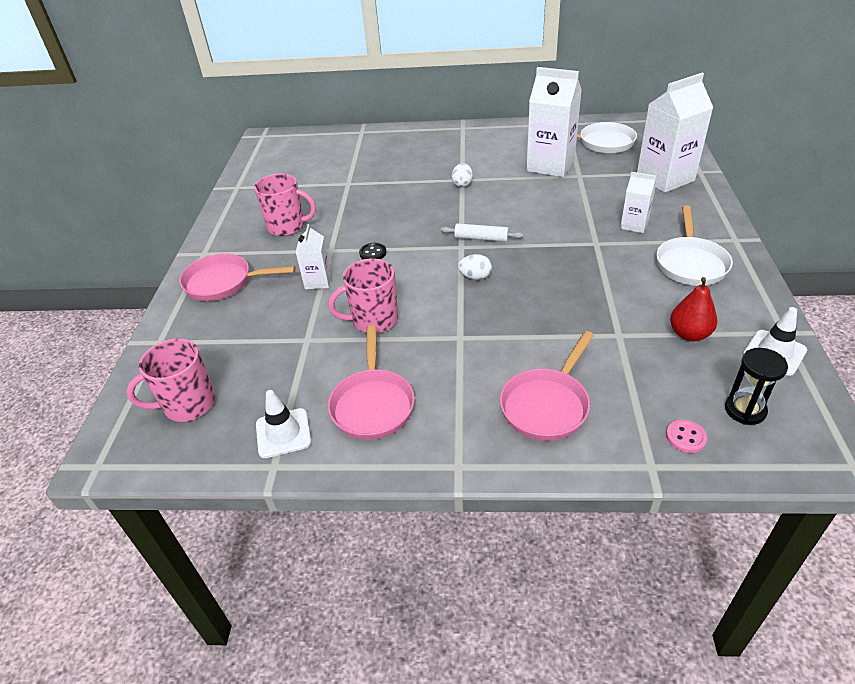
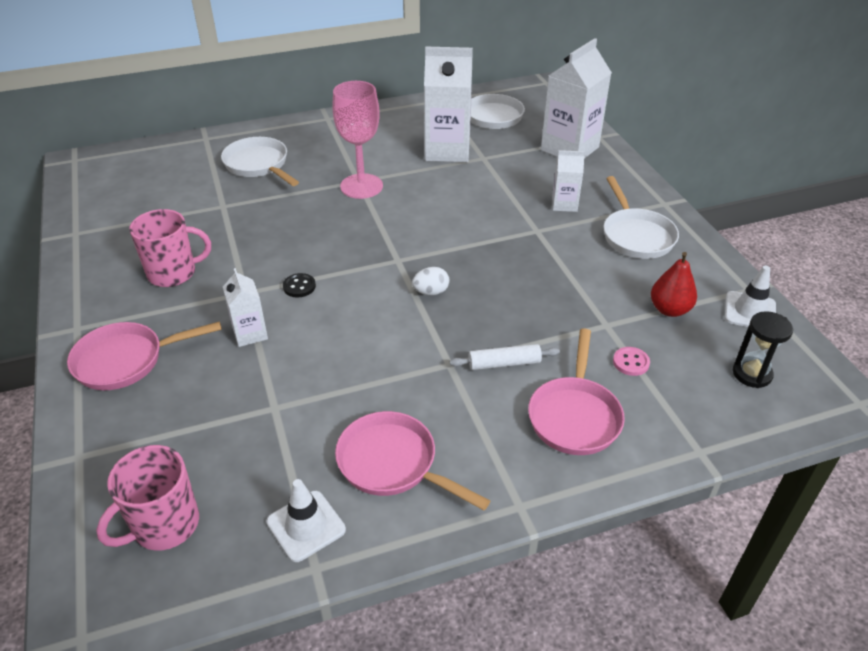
camera: 25 degrees left, 0 degrees up
(372, 404) = (393, 463): pink pan -> pink pan turned 150 degrees clockwise
(373, 320) = (342, 366): pink mug -> none
(390, 156) = (258, 165): none -> white pan
(462, 184) = (361, 186): white egg -> pink goblet
(481, 238) = (415, 246): white rolling pin -> white rolling pin (504, 363)
(685, 437) = (715, 414): pink button -> pink button (631, 362)

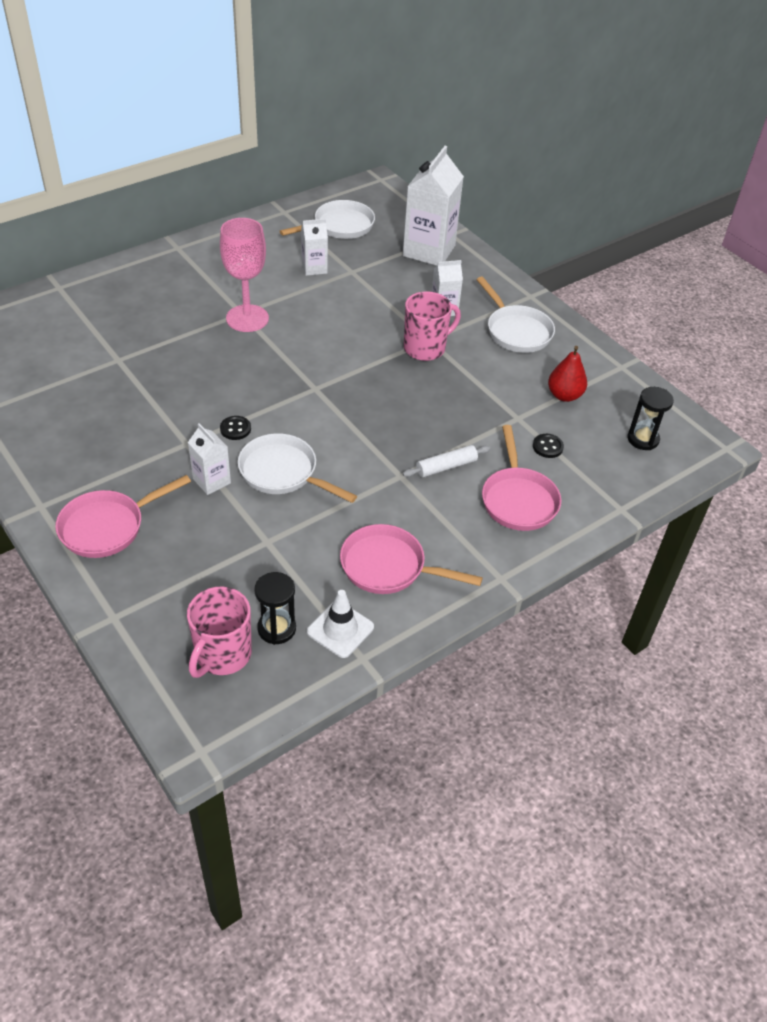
camera: 20 degrees left, 5 degrees up
(173, 273) = (106, 436): pink mug -> pink mug (425, 348)
(237, 508) = (276, 628): none -> black hourglass
(258, 165) = (132, 310): white pan -> white pan (283, 473)
(431, 292) = (358, 414): white egg -> none
(447, 150) = (314, 268): white carton -> white carton, size x0.52
(631, 362) = (547, 447): pink button -> black button
(750, 311) = (627, 386): white traffic cone -> none

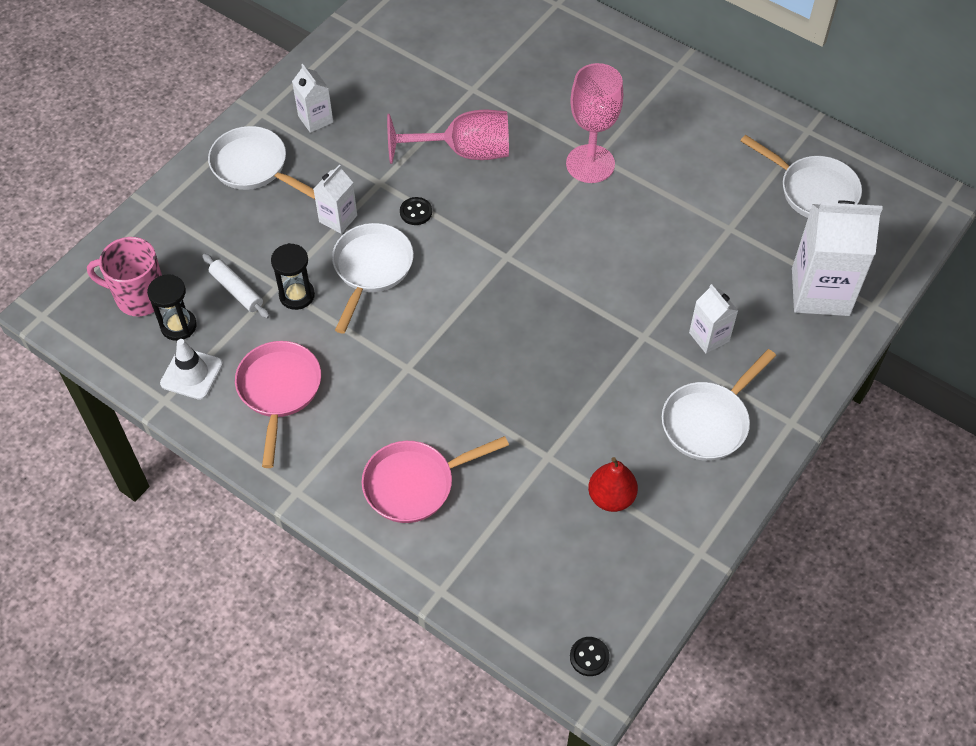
camera: 75 degrees right, 10 degrees up
(107, 527) = (254, 167): pink pan -> white pan
(186, 383) = (464, 152): none -> pink goblet
(314, 268) = (714, 192): white carton -> white carton (315, 119)
(425, 348) = (626, 337): pink mug -> none
(446, 467) = (437, 405): white rolling pin -> white rolling pin (236, 290)
(547, 447) = (511, 496): black button -> black button (589, 657)
(643, 439) = (570, 597): black hourglass -> black hourglass (297, 295)

